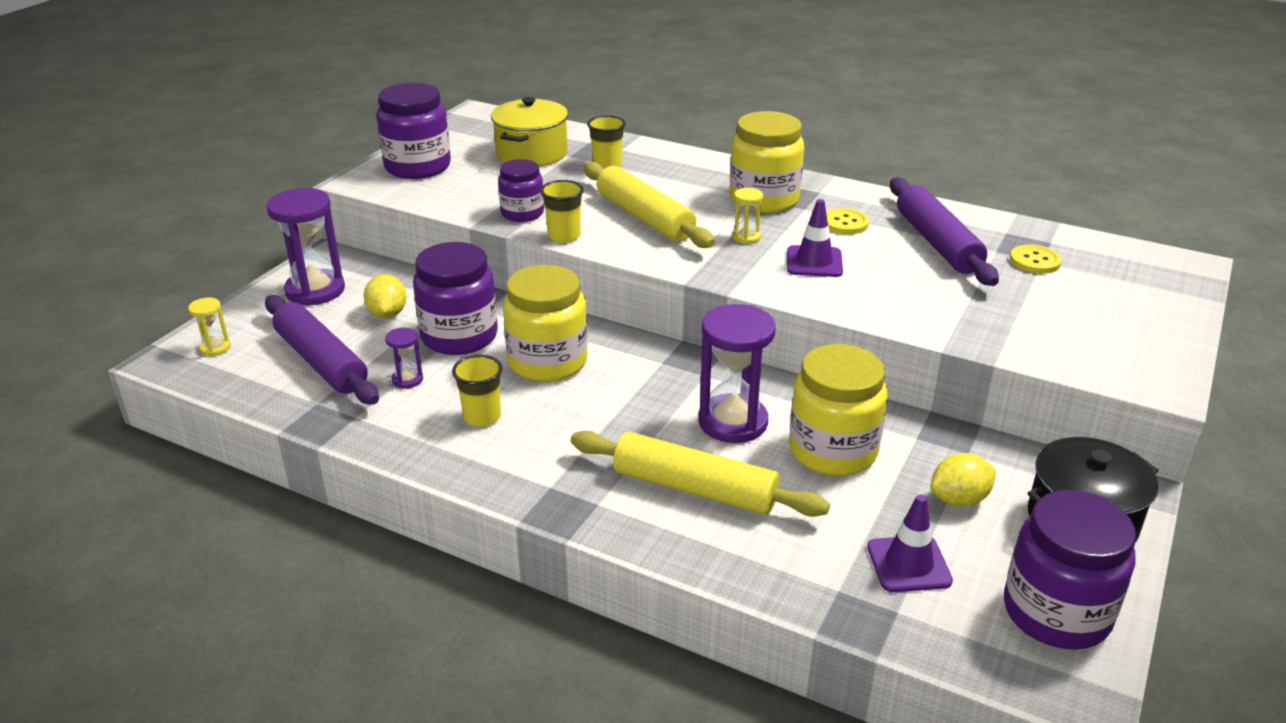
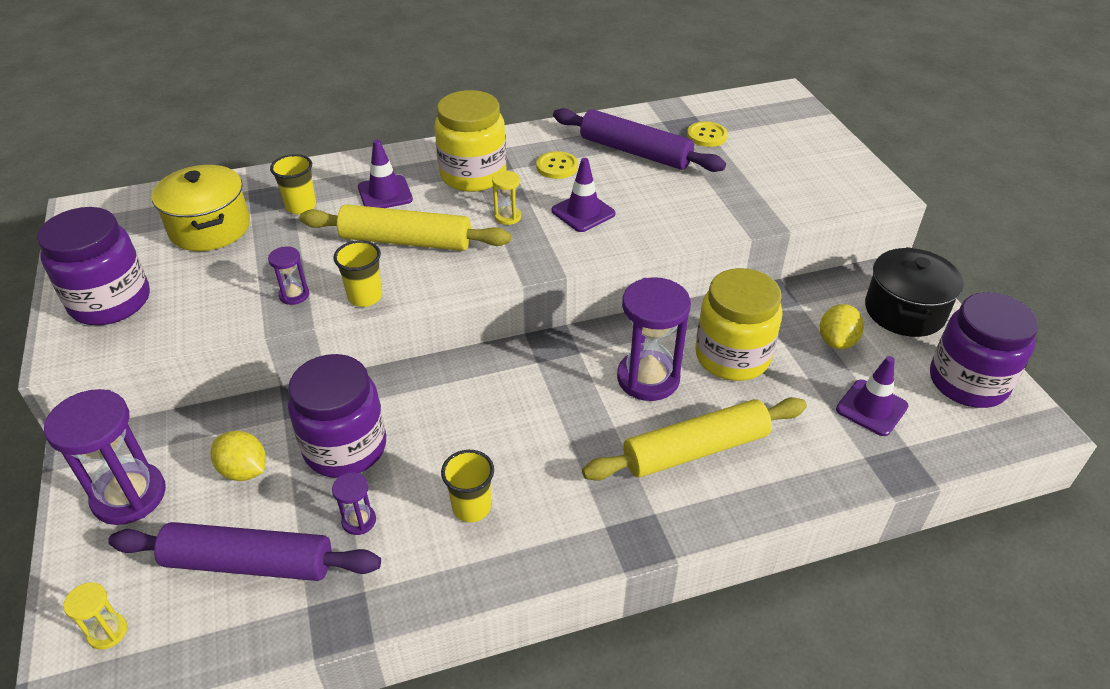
camera: 45 degrees left, 10 degrees up
(522, 213) = (294, 295): purple jar -> purple hourglass
(547, 362) = (453, 420): yellow jar -> none
(677, 183) = (385, 193): none -> purple traffic cone

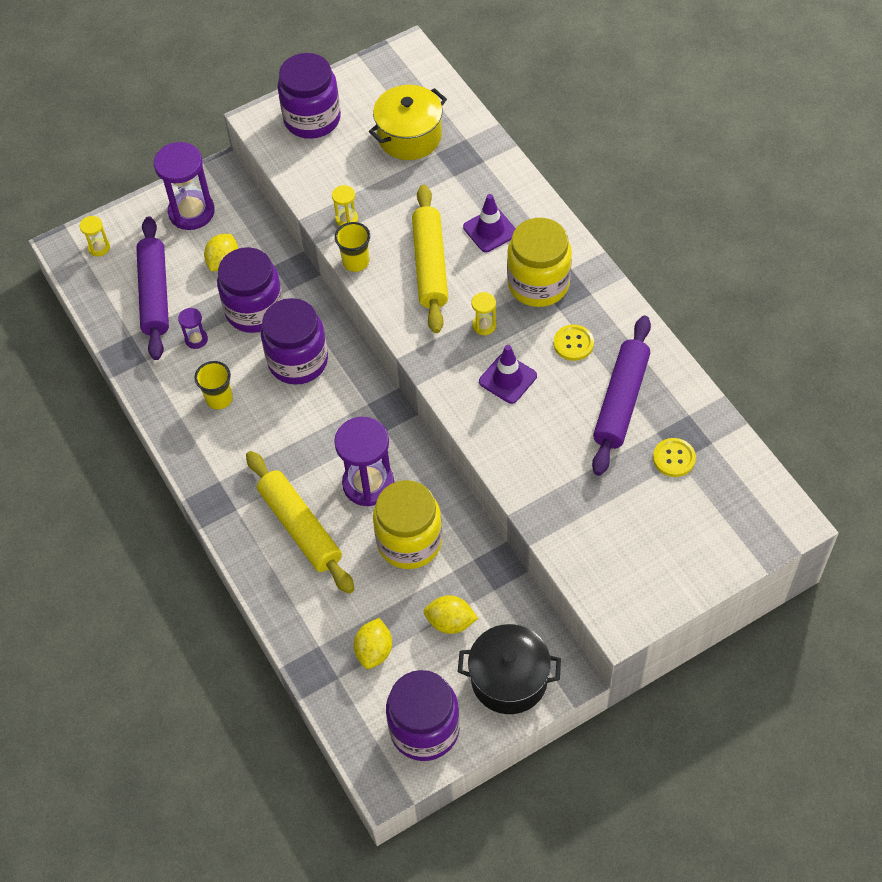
camera: 80 degrees right, 15 degrees up
(294, 295) = (346, 219): purple hourglass -> yellow hourglass
(301, 206) = (454, 181): yellow cup -> none
(447, 415) = (298, 361): none -> purple jar
(871, 408) = (374, 651): purple traffic cone -> yellow lemon

